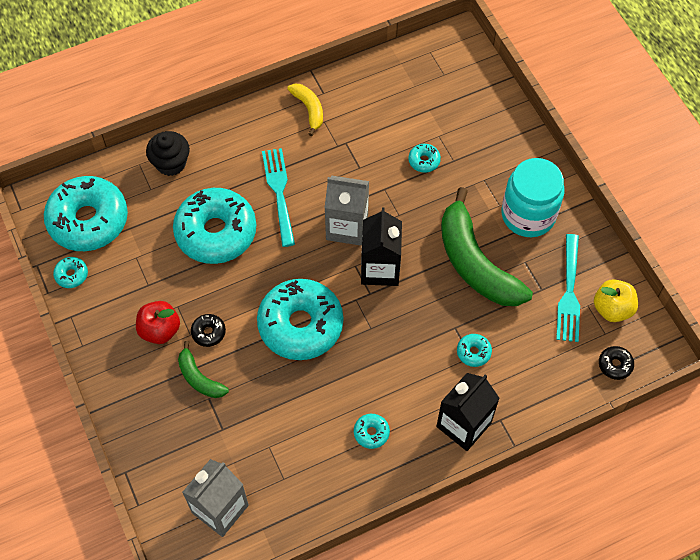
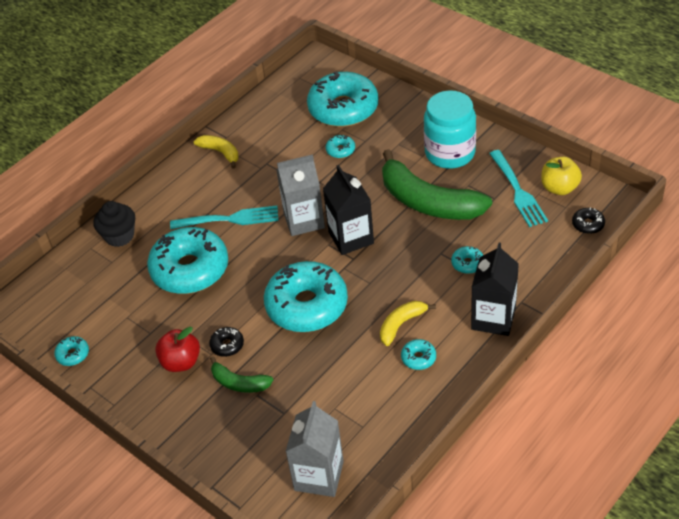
camera: 20 degrees left, 15 degrees down
(88, 220) = (66, 307): turquoise donut -> turquoise donut (343, 109)
(279, 192) = (229, 219): turquoise fork -> turquoise fork turned 120 degrees clockwise
(375, 389) = (401, 324): none -> yellow banana

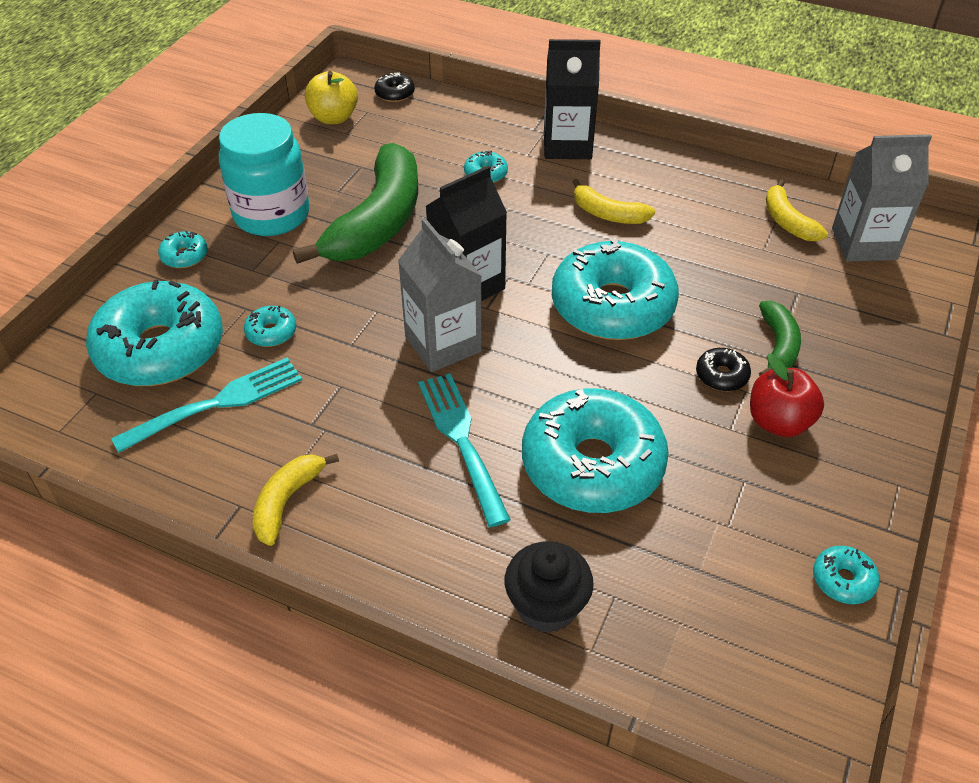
camera: 110 degrees left, 0 degrees up
(360, 434) = (787, 221): none -> yellow banana
(418, 358) = (653, 193): turquoise donut -> turquoise donut (184, 256)
(518, 191) = (344, 148): turquoise fork -> turquoise fork (217, 403)

